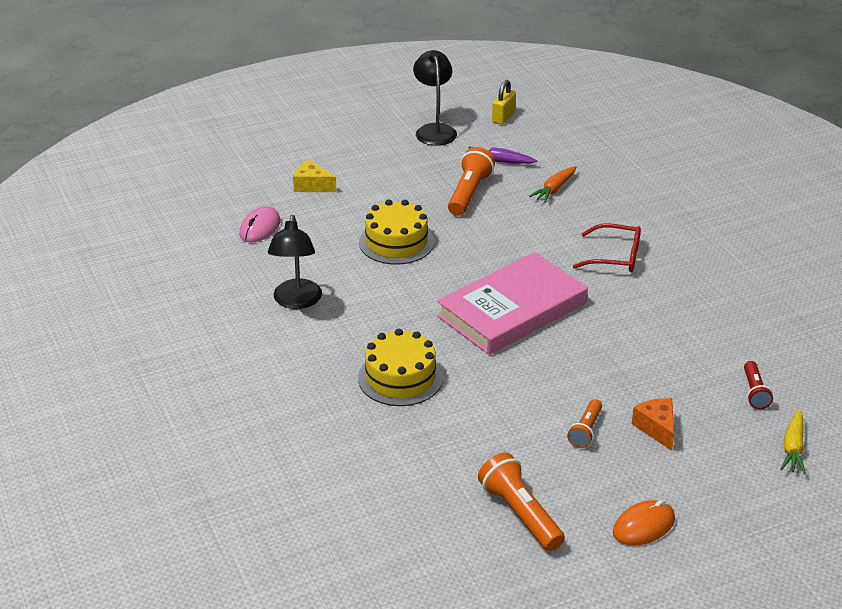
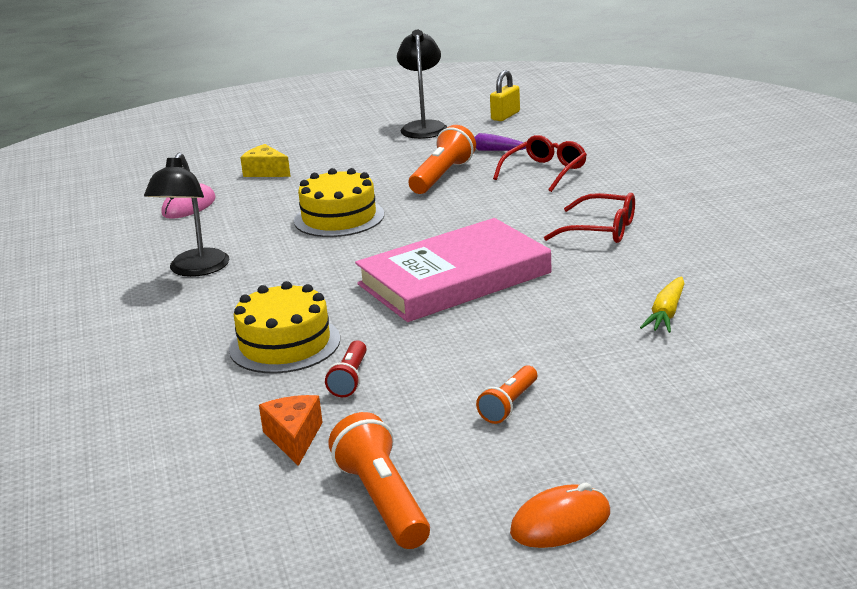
camera: 10 degrees right, 10 degrees down
(554, 189) = (544, 172): orange carrot -> red glasses
(656, 428) = (610, 404): orange cheese -> orange cheese (294, 438)
(754, 392) = (759, 366): red flashlight -> red flashlight (350, 379)
(793, 448) = (807, 431): yellow carrot -> yellow carrot (666, 313)

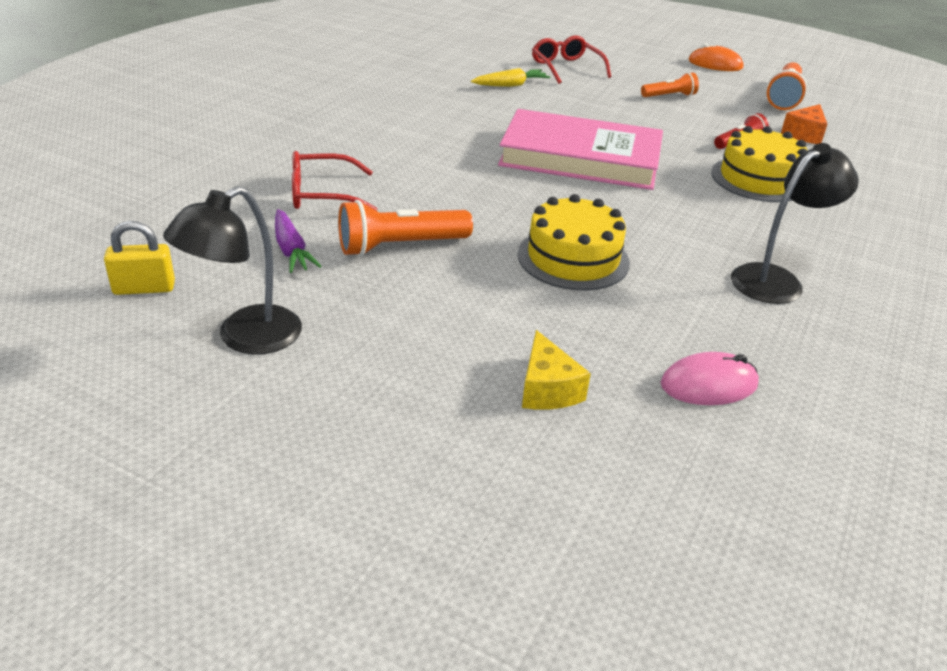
camera: 140 degrees left, 10 degrees up
(600, 230) = (421, 133): red glasses -> red glasses (566, 68)

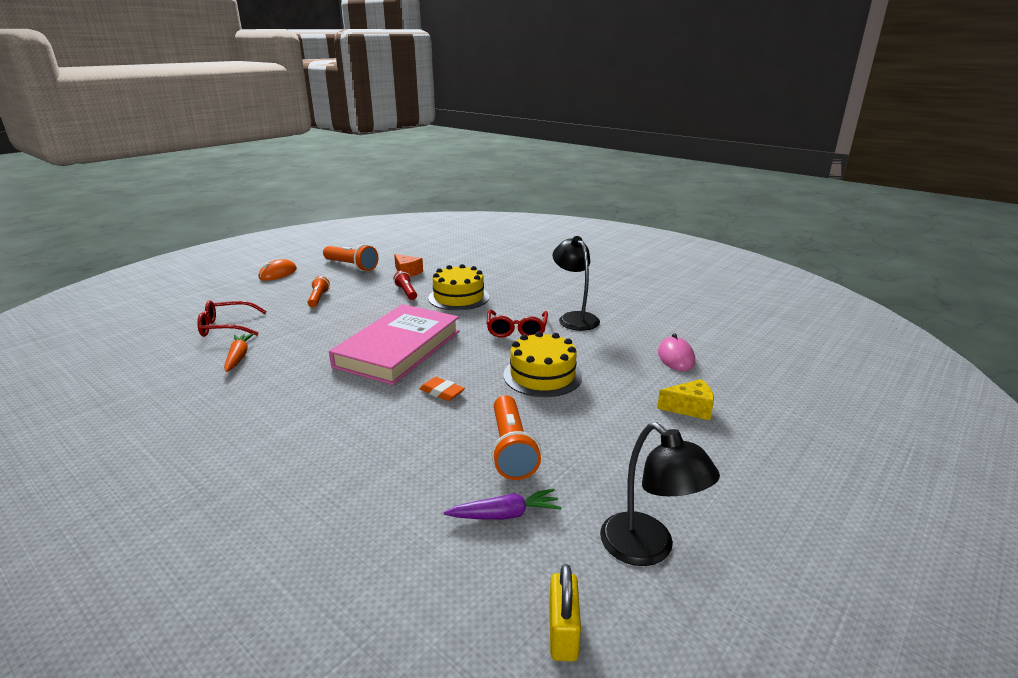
camera: 75 degrees left, 10 degrees down
(323, 194) = (403, 488): red glasses -> red glasses (517, 330)
(497, 194) = (442, 392): none -> orange eraser
(510, 85) = (238, 357): yellow carrot -> orange carrot

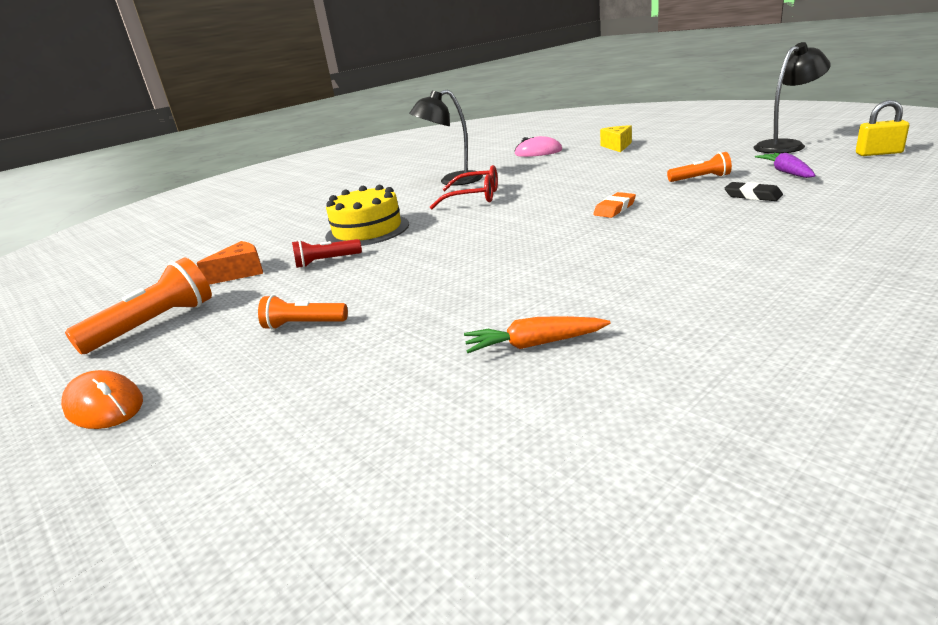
camera: 80 degrees left, 0 degrees up
(227, 327) = (395, 394): red glasses -> none
(398, 349) = (513, 240): pink book -> none
(431, 471) = (752, 196): none -> black eraser
(511, 449) = (700, 179): orange flashlight -> orange flashlight, size x0.60
(542, 375) = (574, 181): yellow cake -> none

